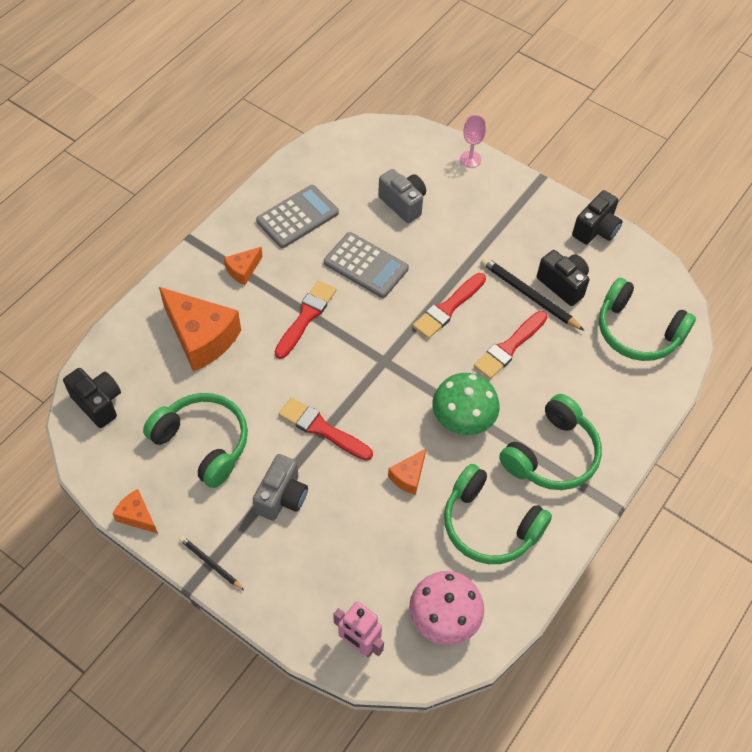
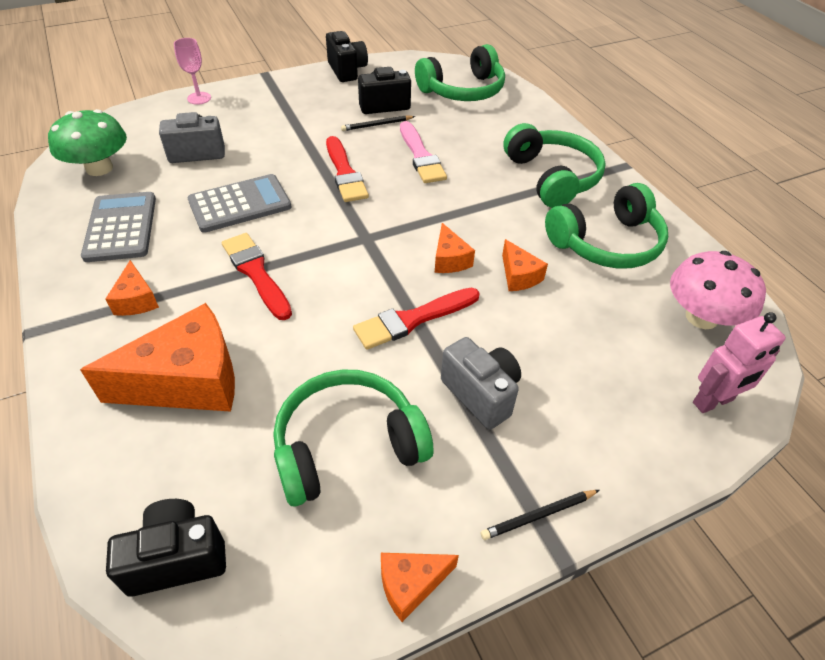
camera: 60 degrees left, 10 degrees down
(396, 424) = (449, 260): none -> orange cheese
(463, 418) = (476, 213): green mushroom -> green mushroom (99, 168)
(509, 347) = (421, 156): red brush -> pink brush
(529, 295) = (377, 125): black pencil -> black pencil, size x0.59

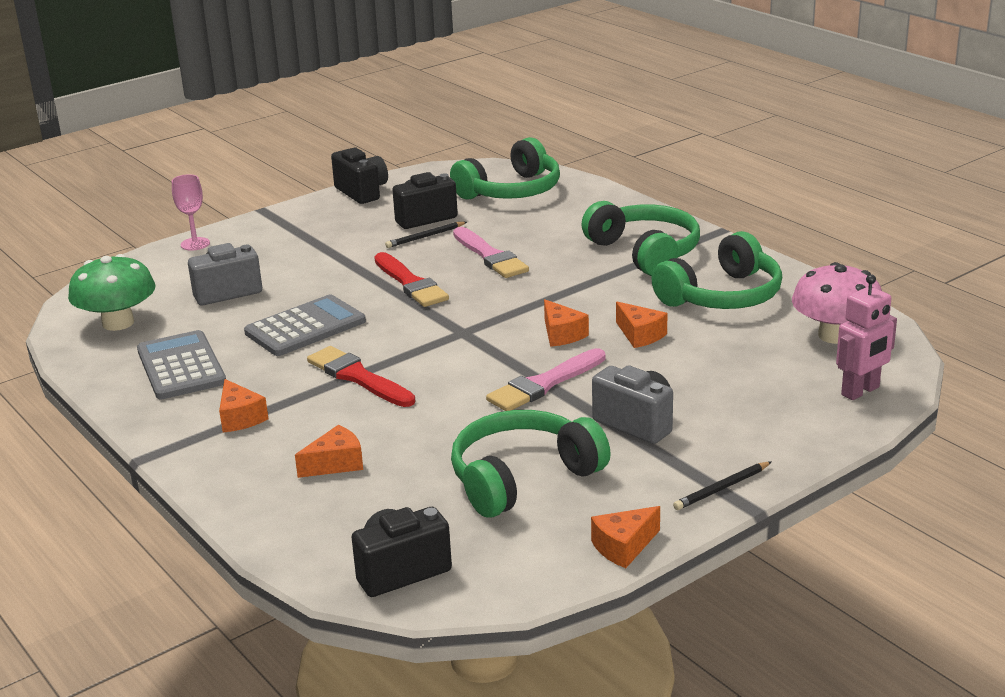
camera: 10 degrees left, 20 degrees down
(188, 381) = (336, 464): orange cheese -> orange cheese, size x0.48
(413, 319) = (544, 384): red brush -> pink brush

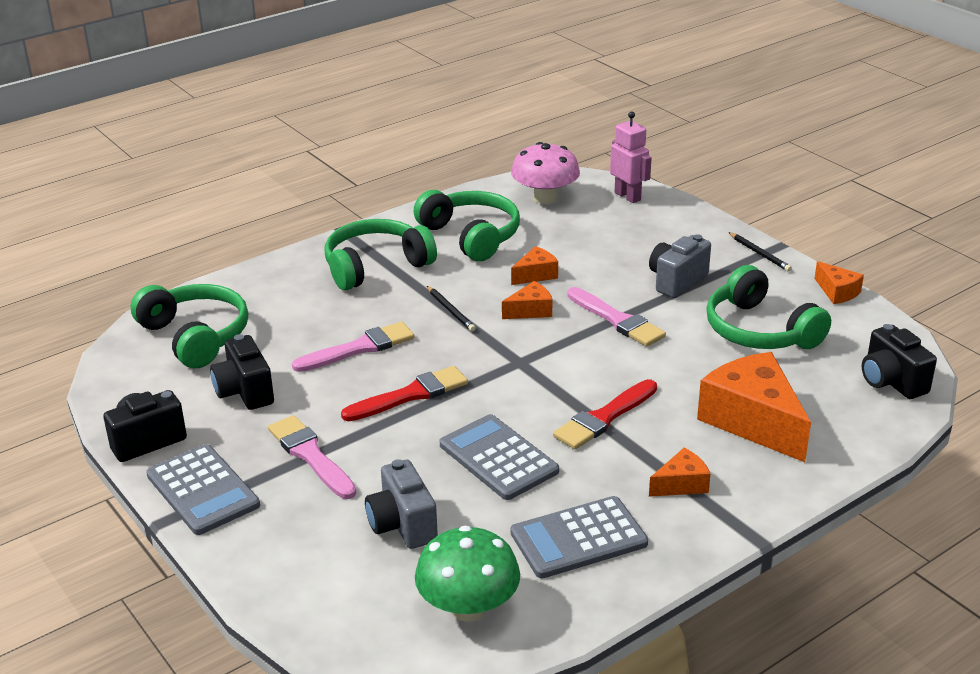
camera: 90 degrees left, 5 degrees up
(195, 244) = (253, 570): pink goblet -> none
(294, 218) = (203, 490): none -> grey calculator
(328, 250) = (310, 455): none -> pink brush
(336, 464) = (753, 421): orange cheese -> orange cheese, size x2.08
(425, 237) = (297, 389): black pencil -> black pencil (450, 310)

